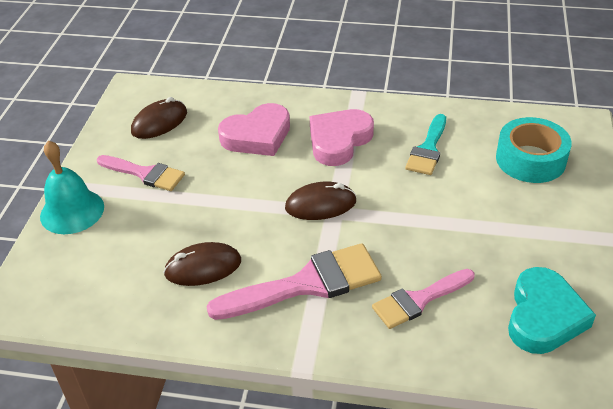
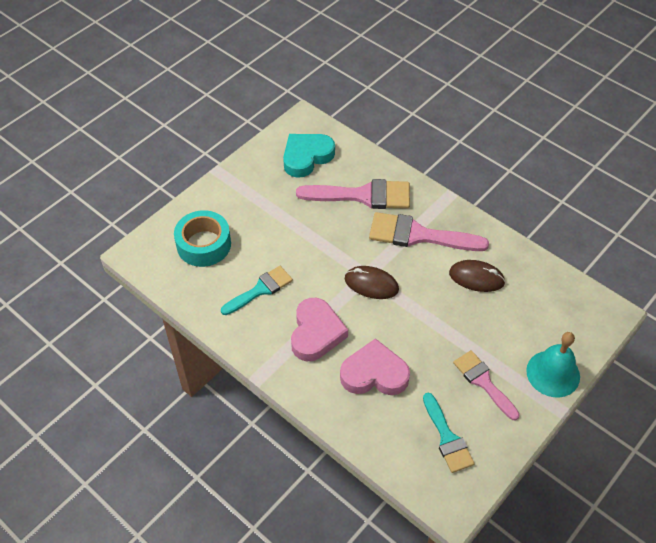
camera: 150 degrees left, 10 degrees up
(159, 122) = (447, 438): brown mouse -> turquoise brush
(339, 141) = (316, 333): pink heart -> pink heart turned 60 degrees counterclockwise
(418, 300) = (363, 195): pink brush -> pink brush, size x1.57

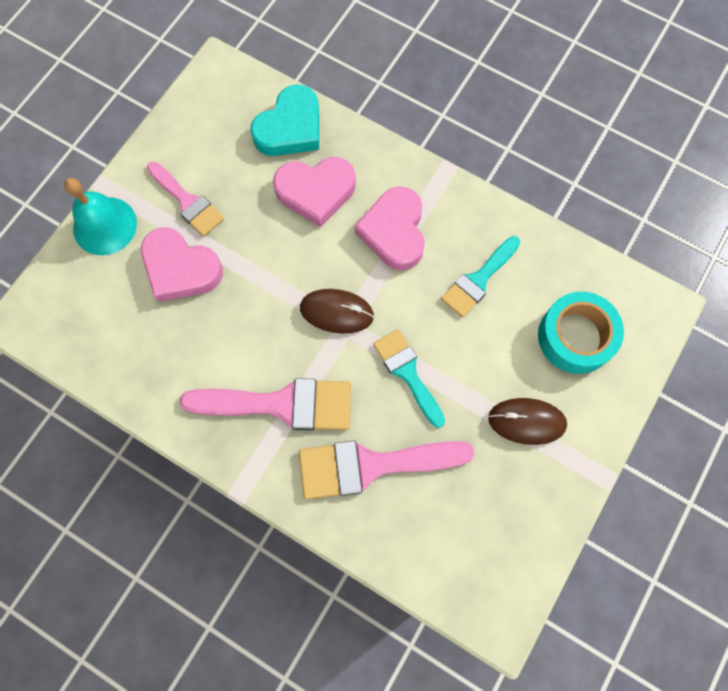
camera: 170 degrees right, 20 degrees up
(306, 157) = (474, 531): turquoise heart -> turquoise heart (290, 128)
(447, 438) = (227, 133): turquoise brush -> turquoise brush (407, 372)
(476, 278) = (197, 346): brown mouse -> brown mouse (526, 421)
(489, 331) = (180, 268): none -> pink heart

